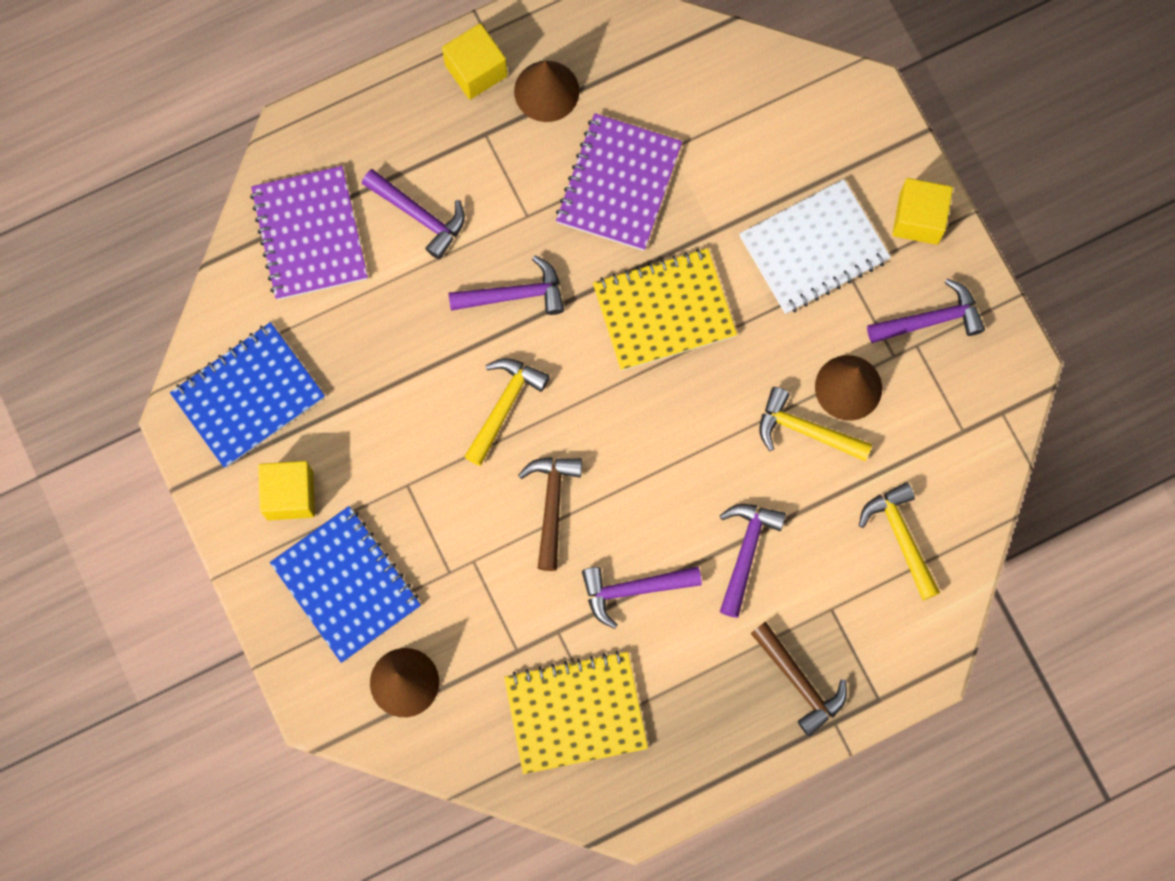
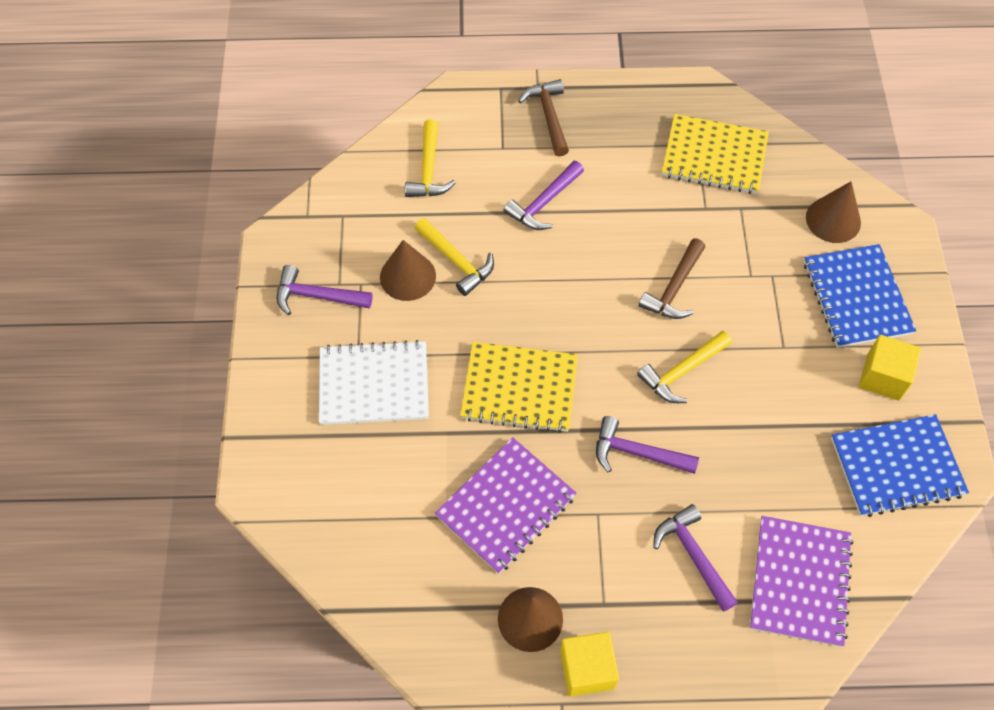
camera: 155 degrees left, 15 degrees down
(633, 590) = (638, 212): purple hammer -> none
(918, 219) = (278, 371): yellow cube -> none

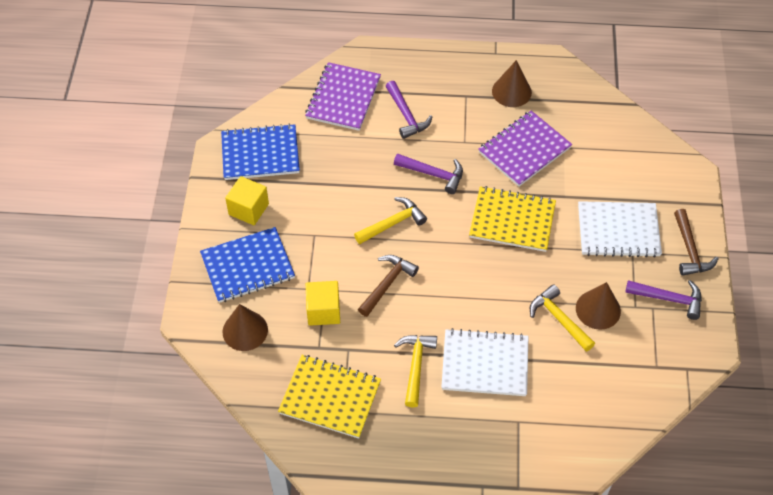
camera: 175 degrees left, 5 degrees down
(428, 170) = (584, 404): yellow hammer -> yellow hammer (415, 366)
(543, 203) = (485, 364): purple hammer -> white notebook
(548, 116) = (474, 452): brown hammer -> brown hammer (690, 250)
(587, 669) = (479, 66): yellow cube -> yellow cube (323, 311)
(857, 297) = (247, 266): blue notebook -> blue notebook turned 75 degrees clockwise

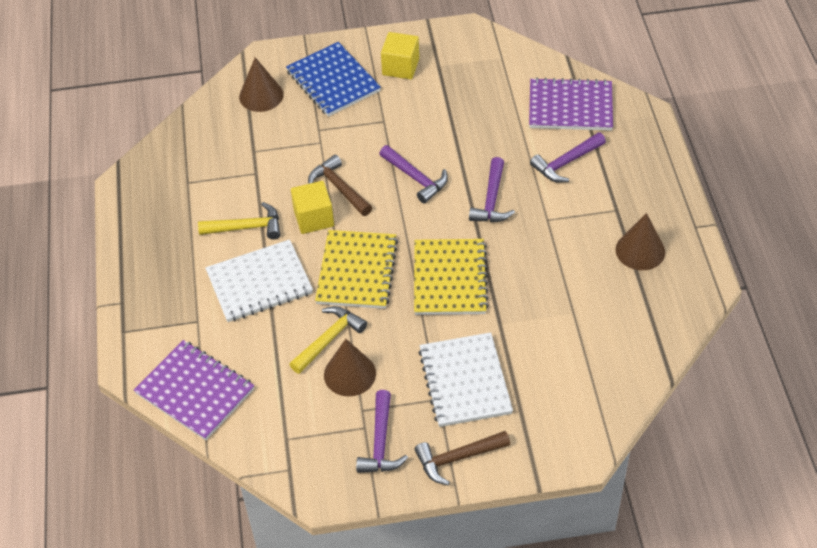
camera: 80 degrees right, 5 degrees down
(260, 154) = (471, 60): blue notebook -> none
(323, 311) = (295, 146): yellow cube -> yellow cube (313, 218)
(330, 397) = (200, 170): yellow notebook -> yellow notebook (356, 271)
(387, 284) = (339, 188): brown hammer -> brown hammer turned 150 degrees counterclockwise
(393, 223) = (416, 178): yellow hammer -> purple hammer
(485, 364) = (259, 283): white notebook -> white notebook turned 75 degrees clockwise
(524, 150) = (555, 275): purple notebook -> purple notebook (195, 391)

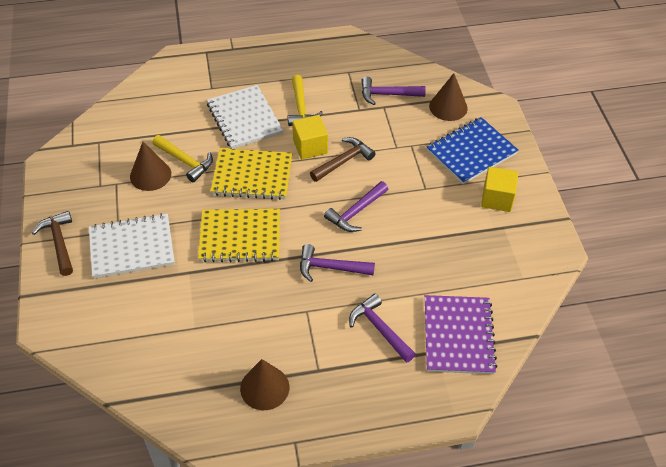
camera: 85 degrees right, 0 degrees up
(195, 391) = (148, 91): purple notebook -> none
(380, 442) = (84, 195): purple hammer -> purple hammer (387, 94)

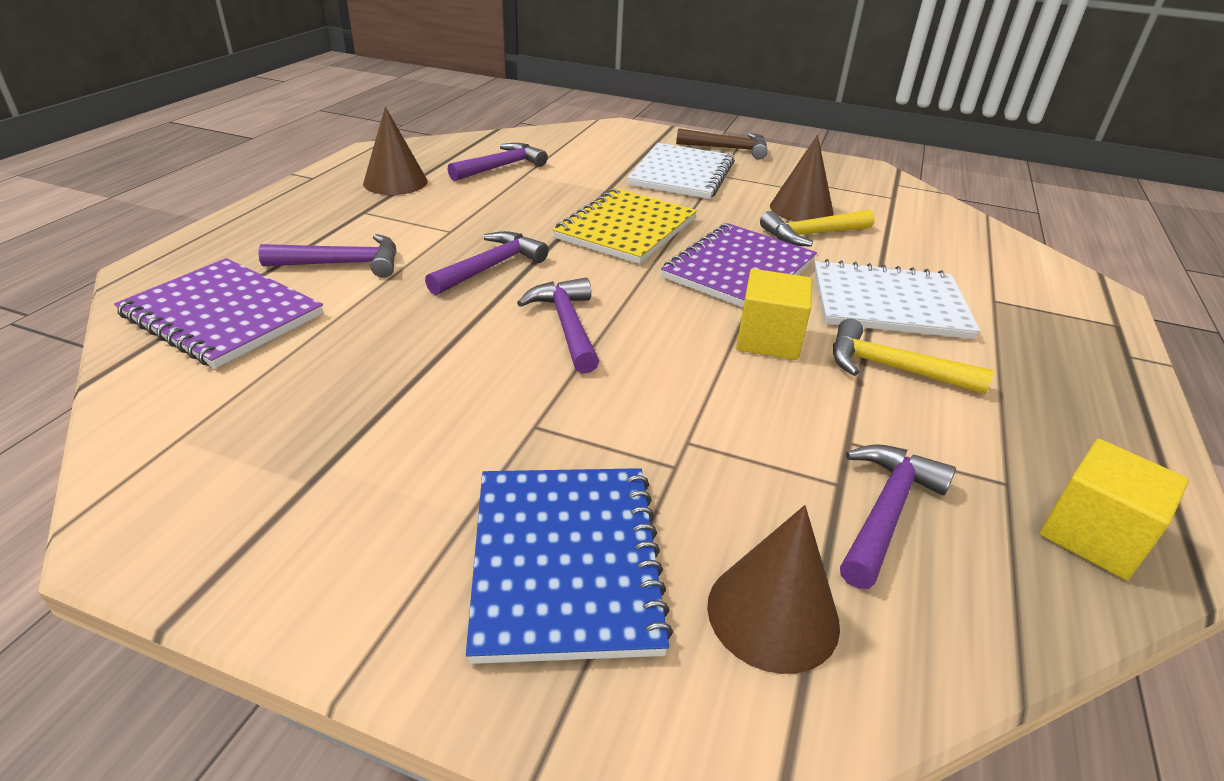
camera: 120 degrees right, 15 degrees down
(192, 348) = (501, 167): none -> purple hammer
(252, 175) = (739, 270): yellow notebook -> purple notebook
(344, 161) = (701, 360): brown hammer -> none
(497, 199) = (385, 519): yellow cube -> yellow cube (1093, 536)

